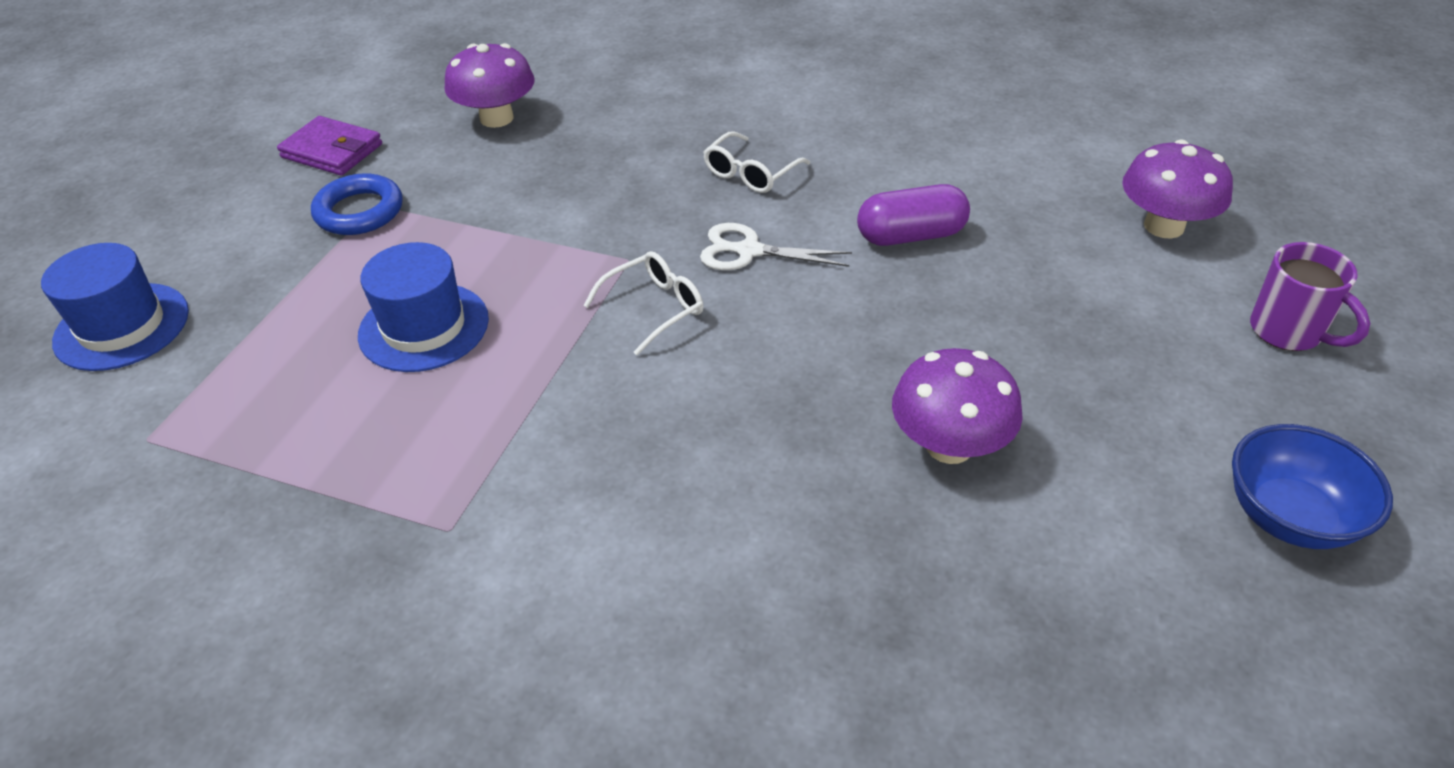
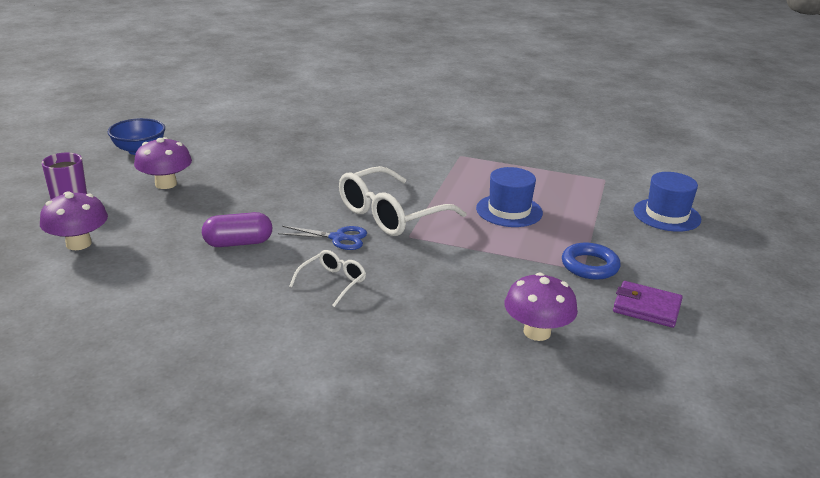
camera: 175 degrees right, 15 degrees down
(654, 308) = (390, 215): white glasses -> white glasses, size x1.99
(749, 251) = (338, 238): white scissors -> blue scissors
(949, 445) = (259, 169): purple mushroom -> purple mushroom (166, 184)

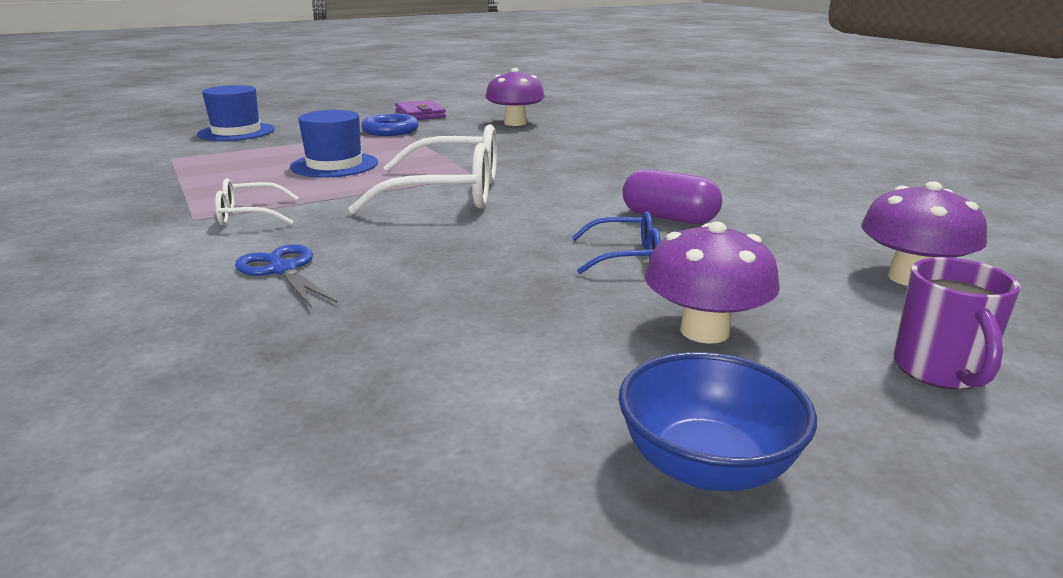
camera: 135 degrees left, 5 degrees down
(232, 207) = (626, 256): none -> blue glasses
(332, 282) = (613, 170): white glasses -> white glasses (249, 215)
(338, 238) = (548, 192): blue scissors -> blue scissors (283, 270)

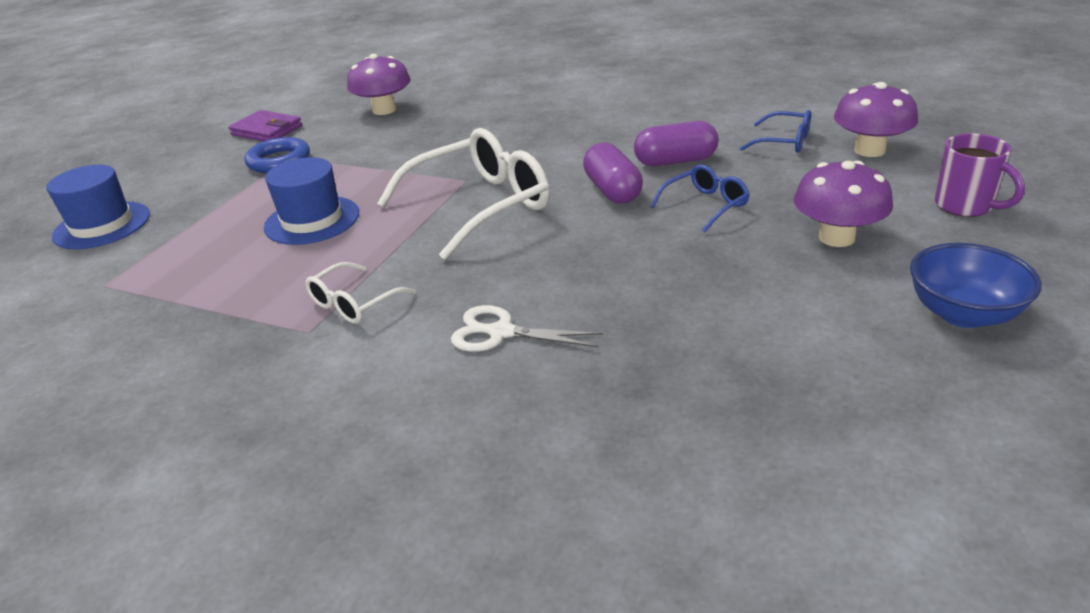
camera: 35 degrees left, 10 degrees up
(283, 270) = (501, 332): blue scissors -> white scissors
(568, 218) = (612, 191): none -> purple capsule
(817, 239) = (784, 142): none -> blue glasses

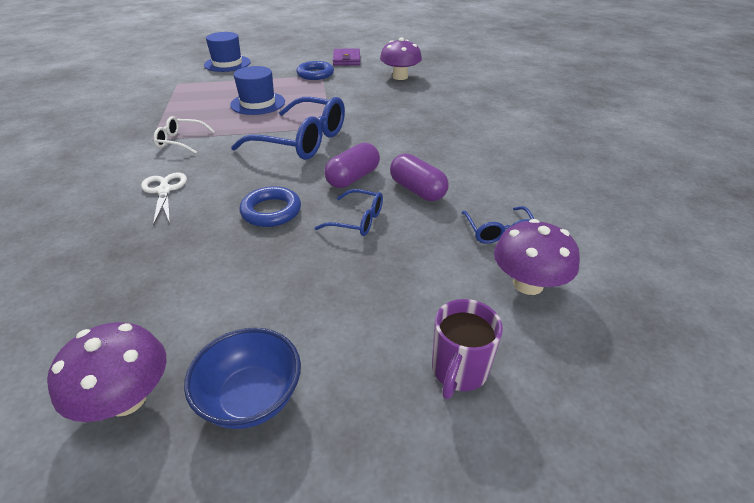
camera: 55 degrees right, 5 degrees up
(480, 205) = (302, 141): white glasses -> blue glasses
(638, 255) = (271, 211): none -> blue ring
(836, 237) = (345, 296): purple mushroom -> purple mushroom (127, 398)

